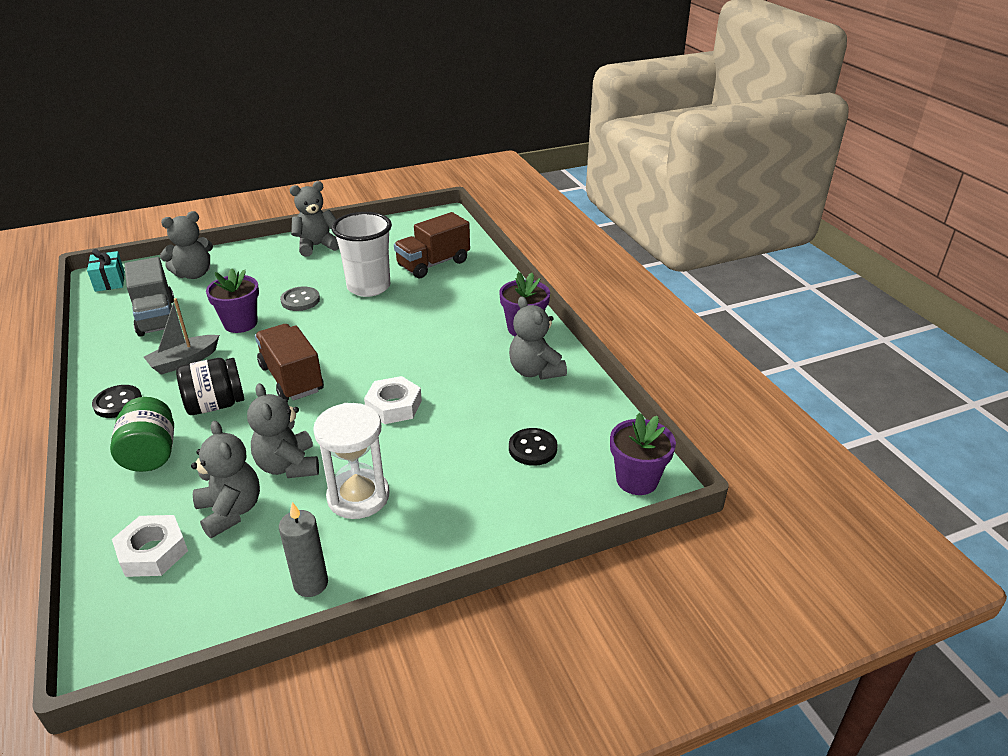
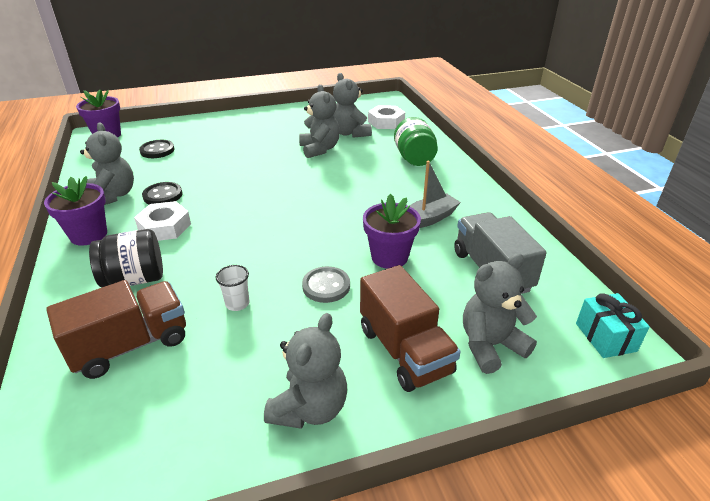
camera: 175 degrees left, 0 degrees up
(118, 403) = (463, 188): black button -> black button (163, 195)
(215, 405) = (382, 184): black jar -> black jar (135, 279)
(291, 378) = (325, 200): brown truck -> brown truck (404, 351)
(311, 584) = (303, 111): grey candle -> none
(317, 246) = (309, 408): grey teddy bear -> grey teddy bear turned 45 degrees counterclockwise
(358, 496) = (276, 135): white hourglass -> none
(369, 287) = (237, 303): white cup -> white cup, size x0.41
(394, 406) = (242, 177): white nut -> white nut (164, 227)

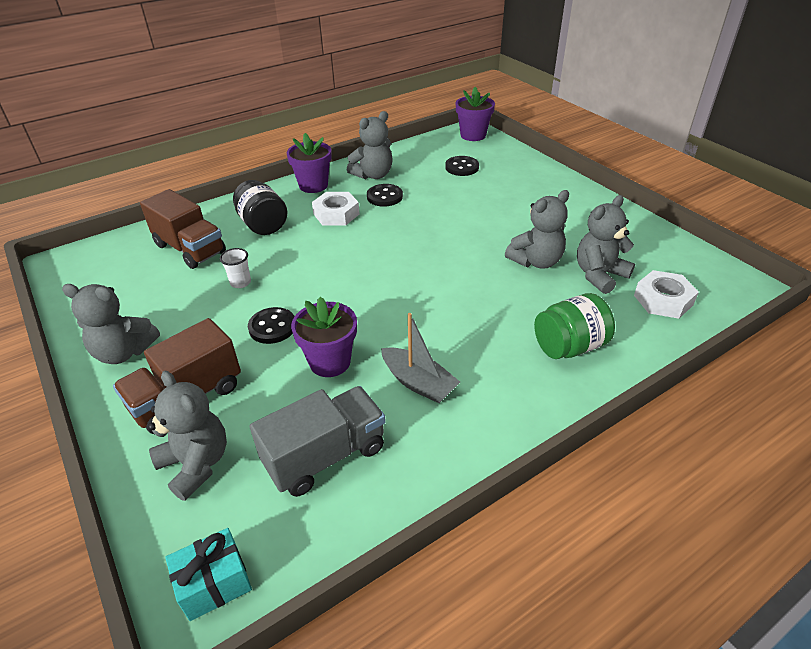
camera: 75 degrees right, 5 degrees up
(326, 286) = (272, 327): grey button -> black button

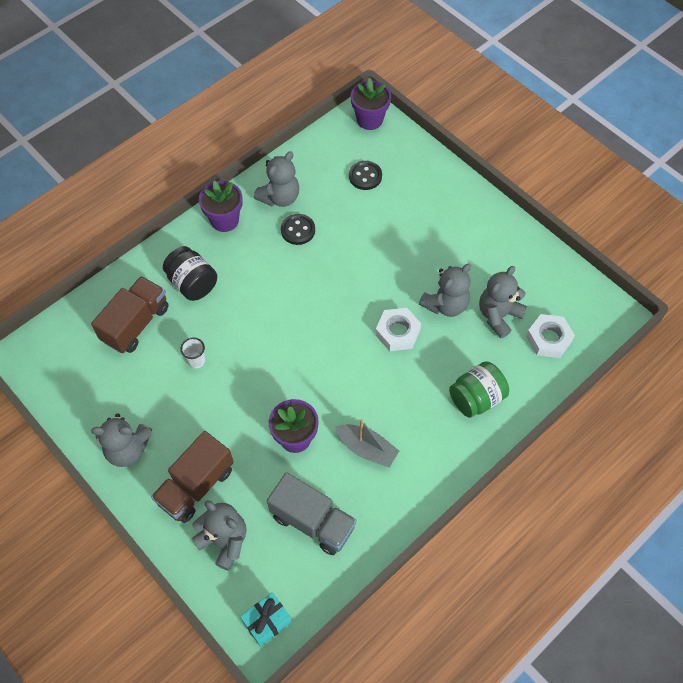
camera: 10 degrees left, 20 degrees up
(190, 249) = (136, 324): brown truck -> brown truck turned 90 degrees counterclockwise
(272, 327) = (239, 408): black button -> none
(325, 456) = (313, 521): grey truck -> grey truck turned 75 degrees clockwise
(336, 214) = (257, 260): white nut -> white nut (397, 332)

